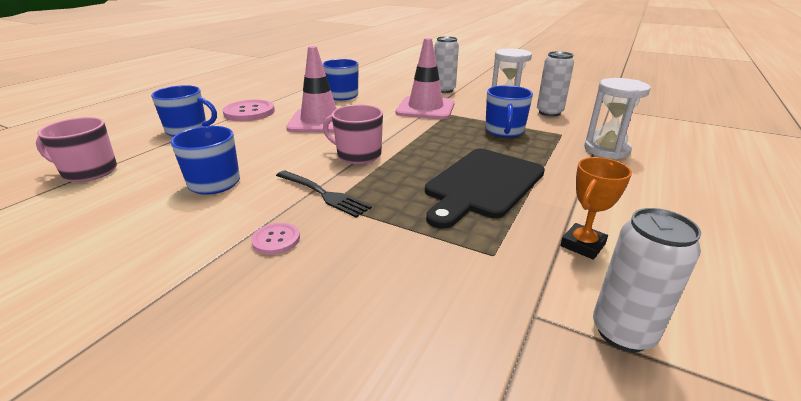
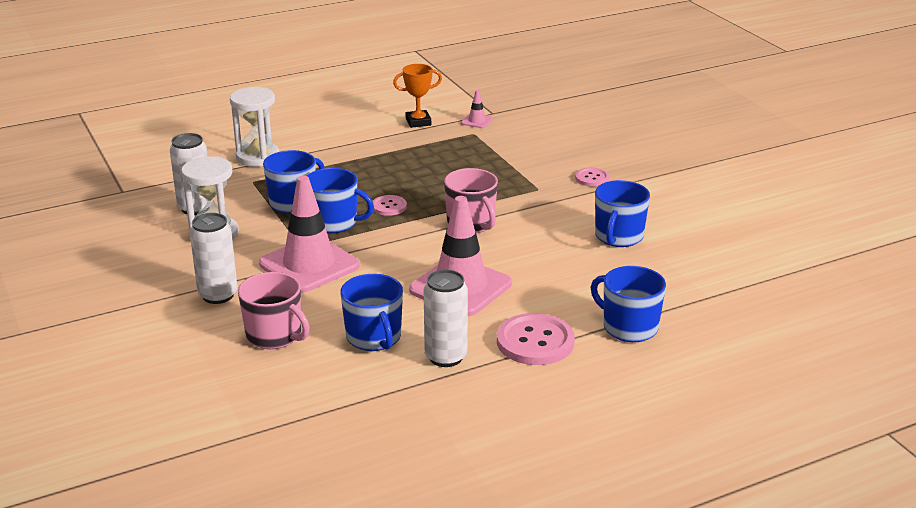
camera: 145 degrees left, 0 degrees up
(89, 172) = (737, 289): pink mug -> pink mug (275, 336)
(323, 194) = (537, 197): black fork -> none
(438, 148) = (389, 206): none -> pink button
(454, 128) = (334, 223): none -> blue mug
(482, 184) = (411, 166): black cutting board -> none
(525, 282) = (477, 121): none -> pink traffic cone
(622, 332) = (465, 99): white can -> white can (446, 357)

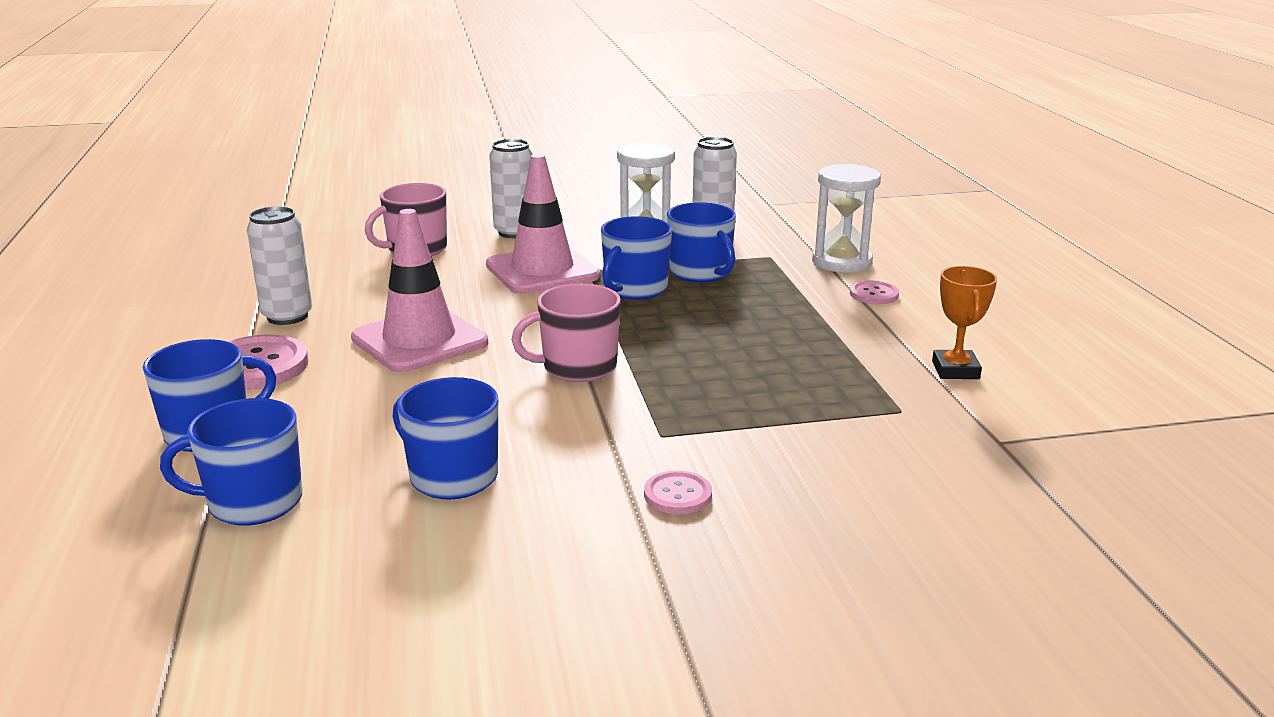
camera: 105 degrees right, 5 degrees down
(374, 338) = (363, 288): blue mug -> blue mug (253, 502)
(389, 206) = (661, 322): pink button -> pink button (874, 294)
(477, 121) = (958, 421): pink traffic cone -> none

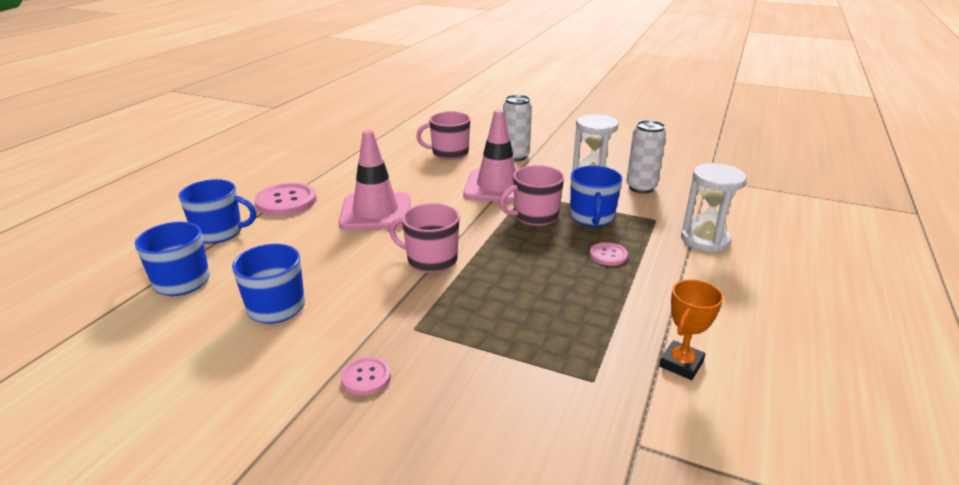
camera: 35 degrees right, 5 degrees up
(287, 316) = (337, 176): white can -> none
(635, 289) = (534, 216): blue mug -> pink mug
(874, 294) = (696, 274): pink button -> pink button (608, 255)

